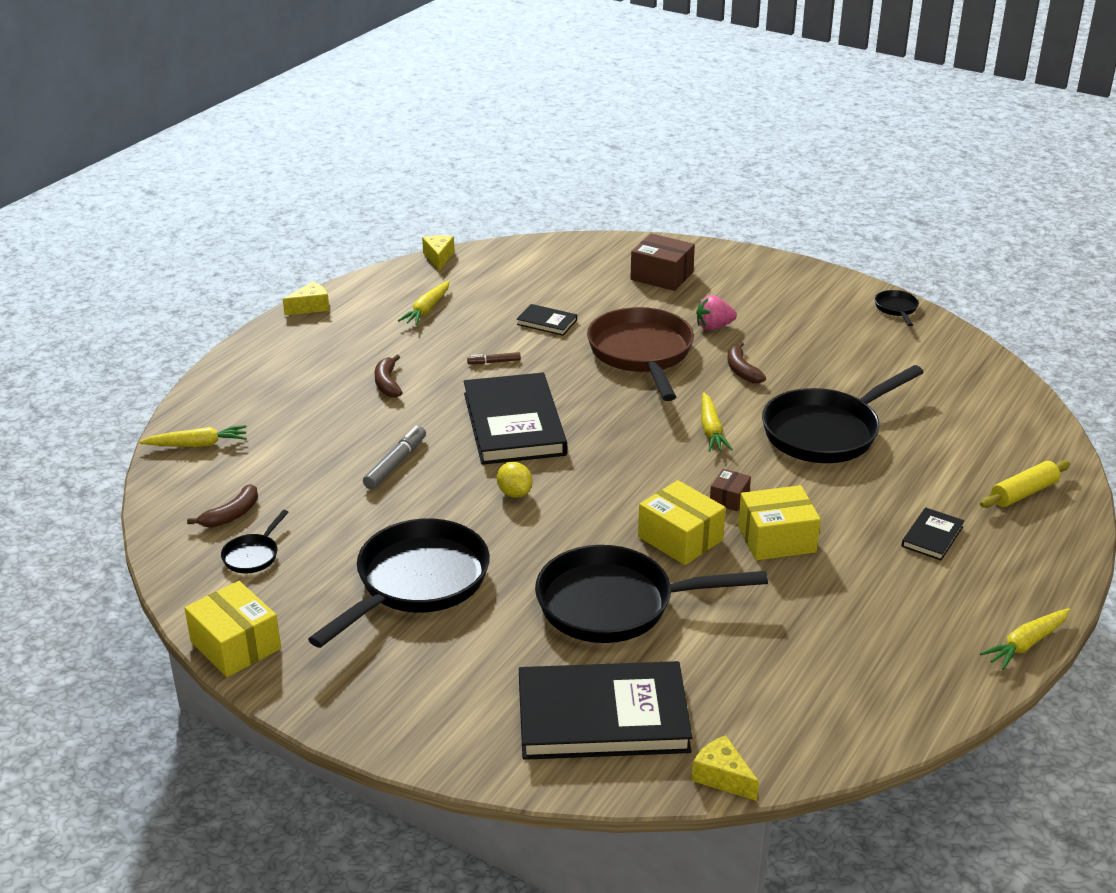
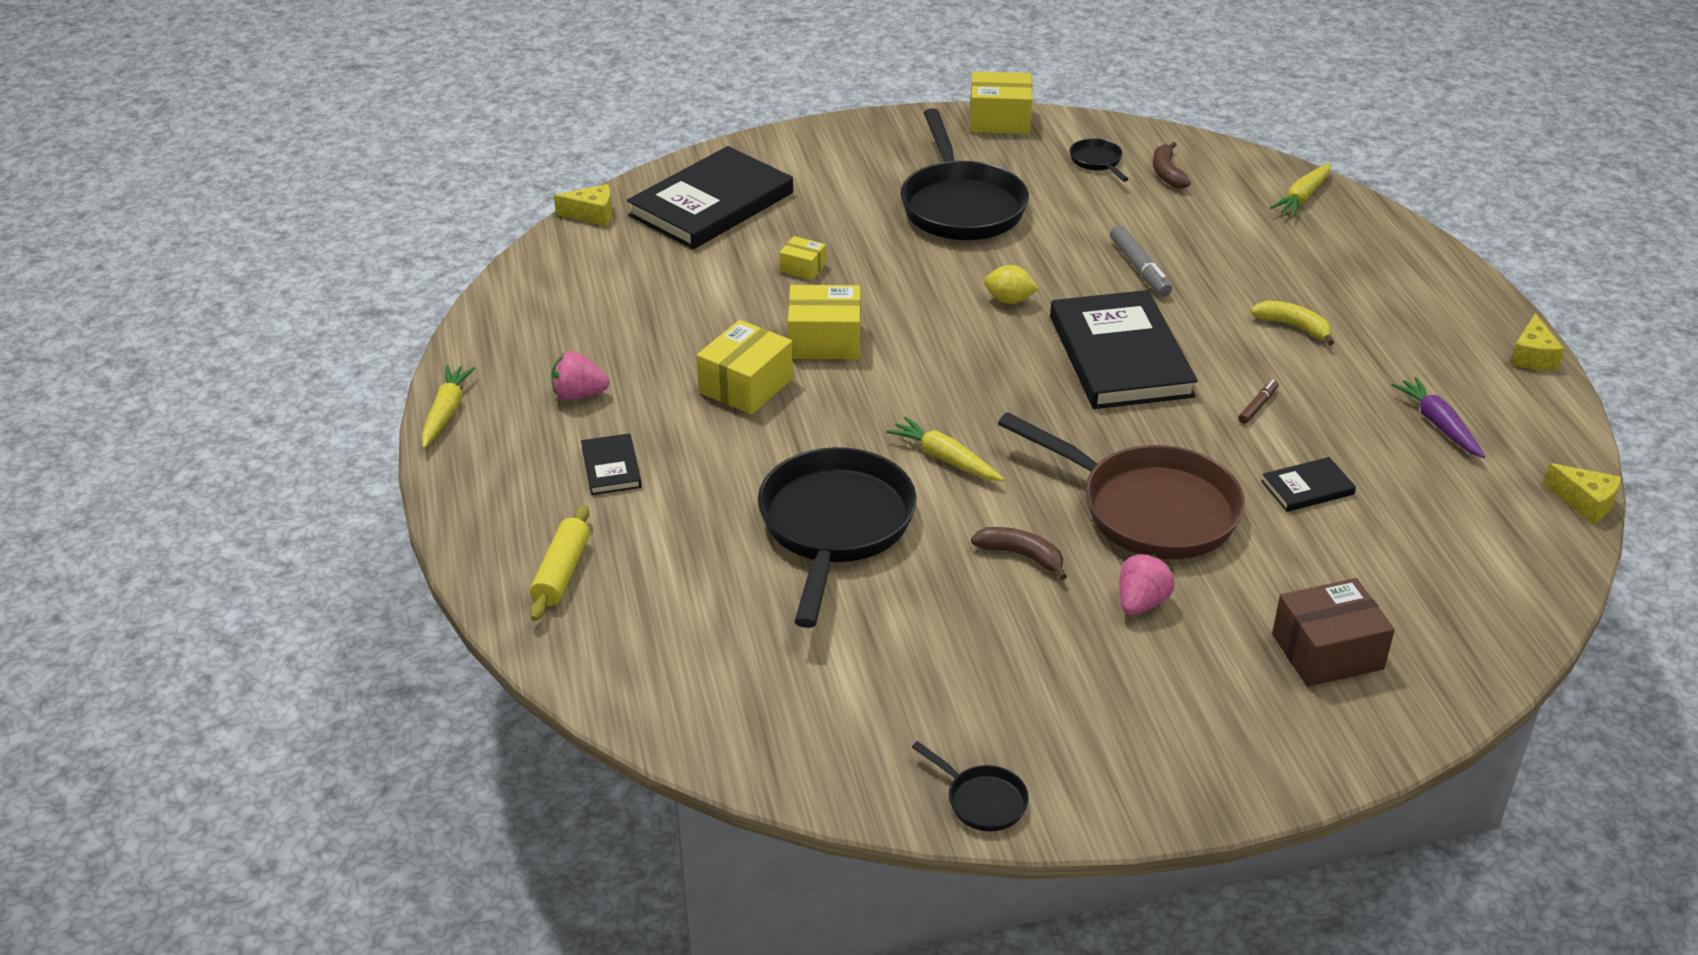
camera: 135 degrees right, 5 degrees up
(387, 383) = (1293, 327): brown banana -> yellow banana
(427, 309) = (1438, 425): yellow carrot -> purple carrot
(513, 424) = (1120, 356): black book -> black book turned 45 degrees clockwise
(614, 604) = (803, 268): black pan -> yellow box
(729, 498) = (833, 398): brown box -> none
(907, 600) = (579, 395): none -> pink strawberry

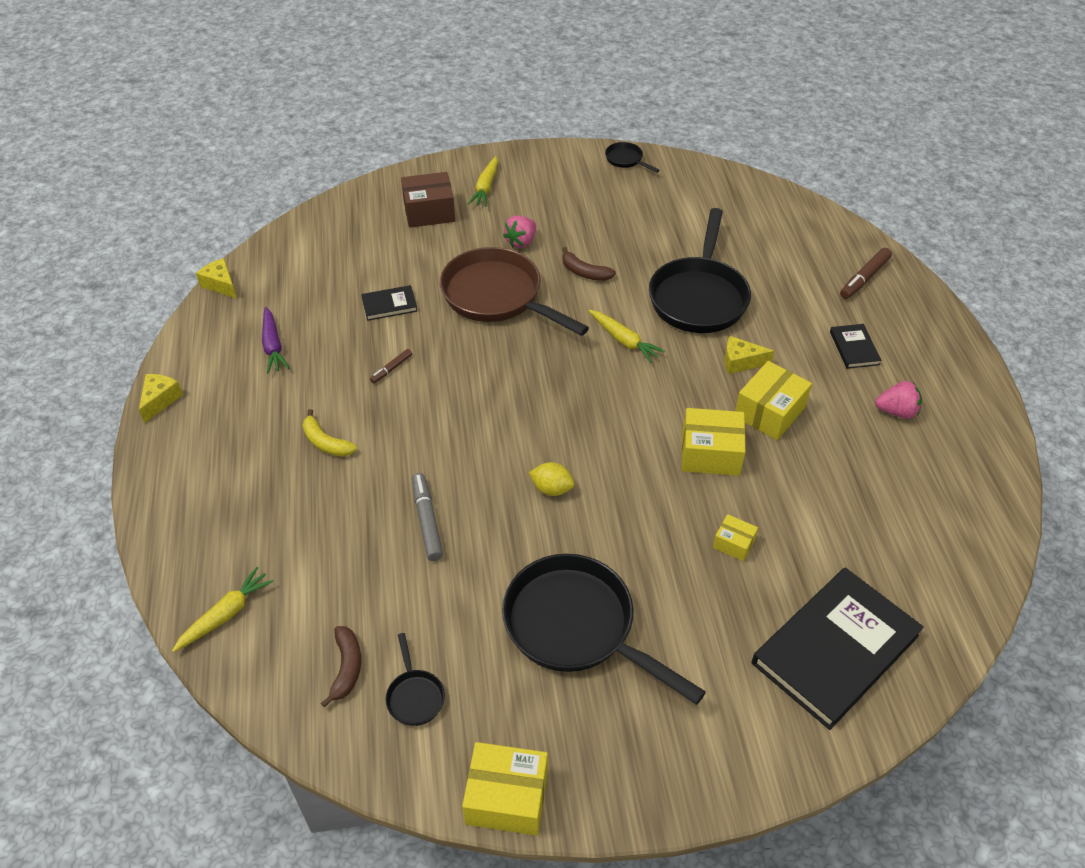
camera: 175 degrees left, 10 degrees up
(446, 413) = (991, 401): yellow carrot -> yellow carrot (485, 187)
(561, 573) = (864, 278): yellow rolling pin -> brown marker
(592, 214) = (956, 641): yellow cheese -> yellow cheese (740, 362)
(961, 206) = (576, 626): black pan -> black pan turned 45 degrees counterclockwise
(1120, 356) = (476, 421): black book -> none

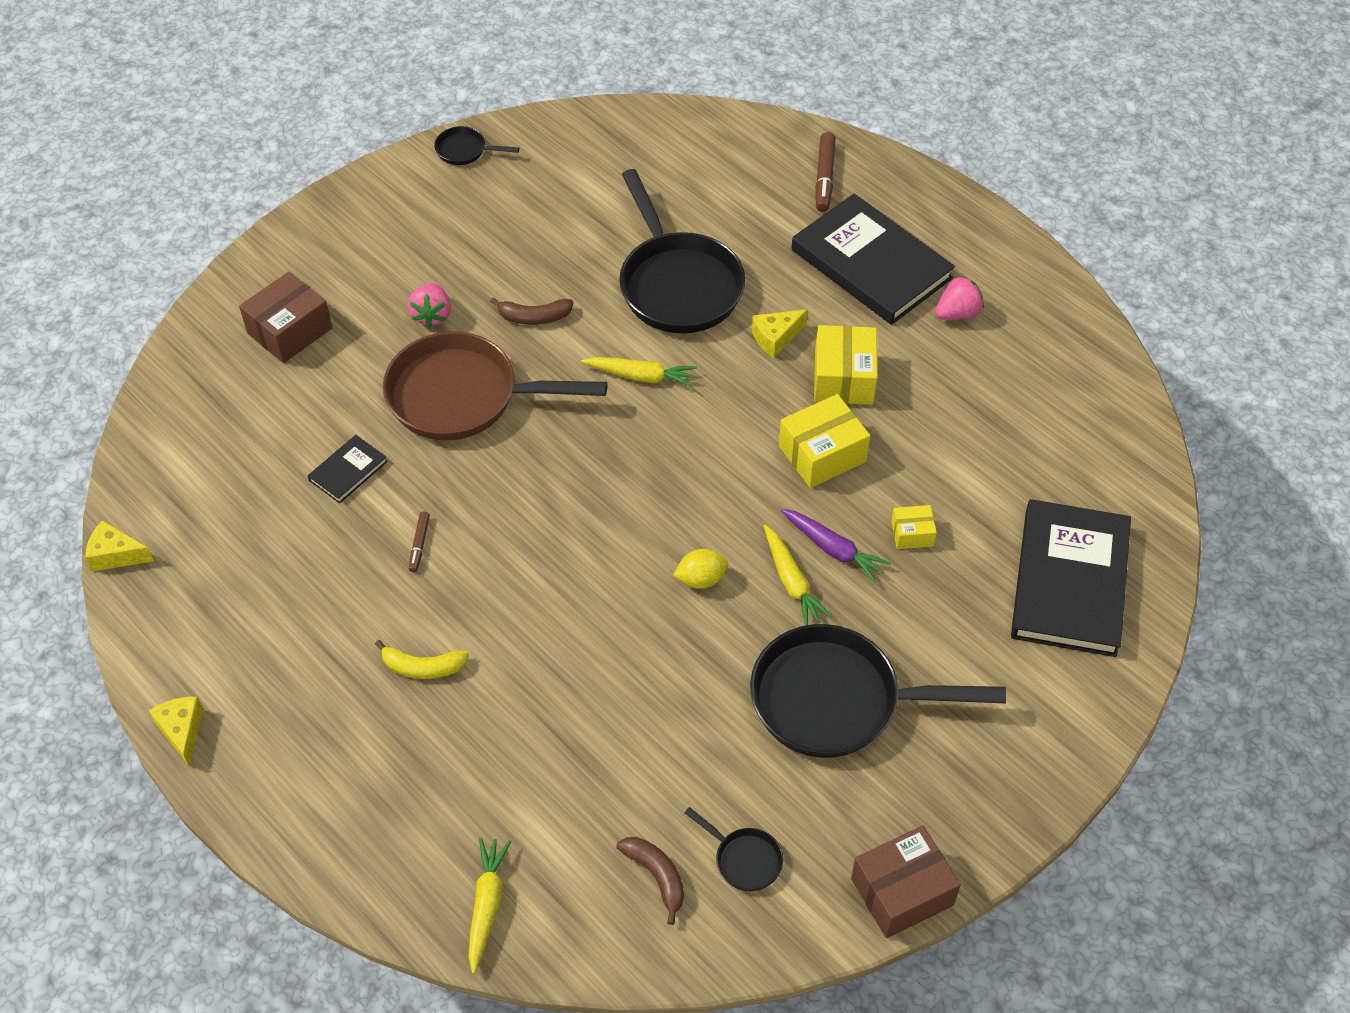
camera: 35 degrees left, 5 degrees up
(273, 346) = (255, 593): purple carrot -> purple carrot (833, 549)
(427, 521) = (605, 686): grey marker -> none
(485, 187) = (330, 265): yellow carrot -> yellow carrot (792, 582)
(506, 797) = (902, 892): yellow box -> brown box
(854, 348) = (871, 264): black book -> black book, size x2.24

